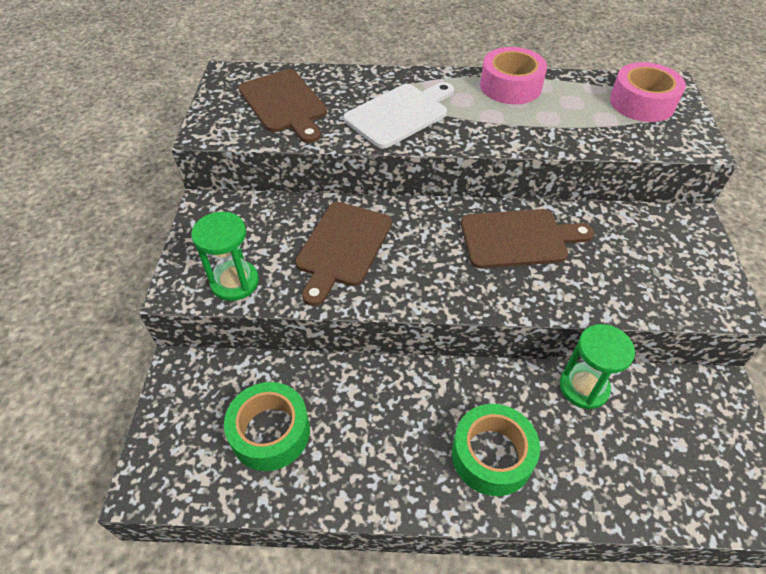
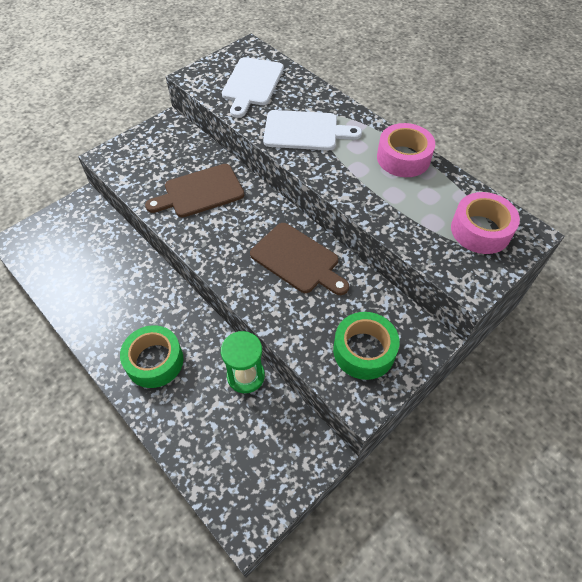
camera: 45 degrees right, 5 degrees up
(235, 282) = (131, 171): green hourglass -> none
(270, 432) = (82, 261): green tape -> green tape (364, 351)
(284, 104) = (252, 84): brown cutting board -> white cutting board

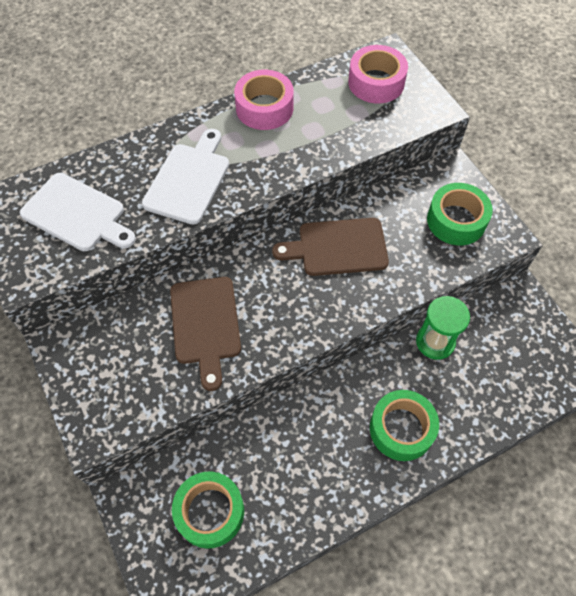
camera: 75 degrees left, 5 degrees up
(75, 249) = (210, 512): none -> green tape
(298, 260) = (337, 247): brown cutting board -> brown cutting board turned 150 degrees counterclockwise

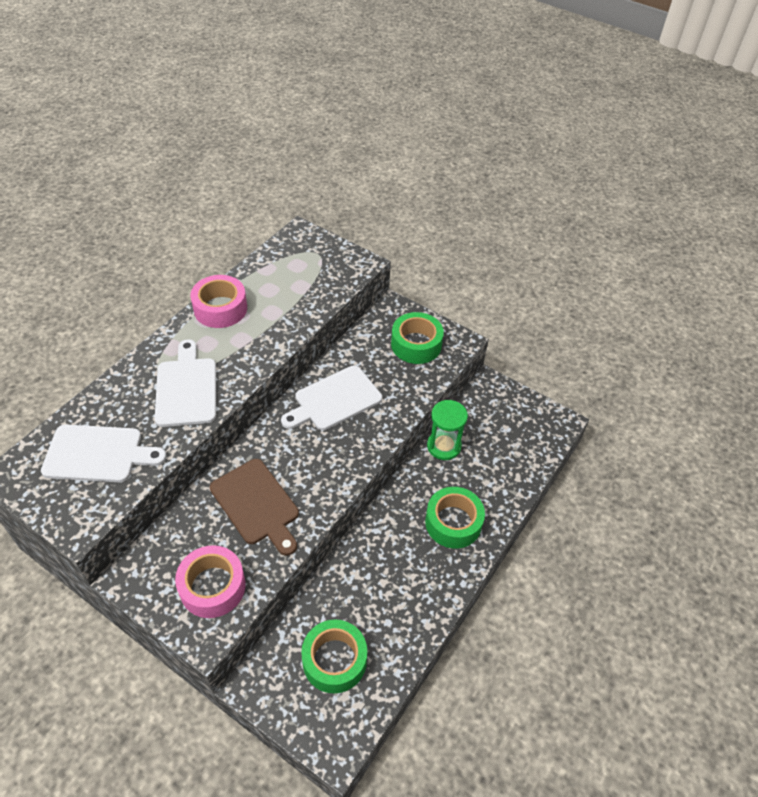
camera: 30 degrees left, 10 degrees down
(337, 247) = (334, 400): brown cutting board -> white cutting board
(376, 82) = (303, 258): pink tape -> pink tape (212, 587)

